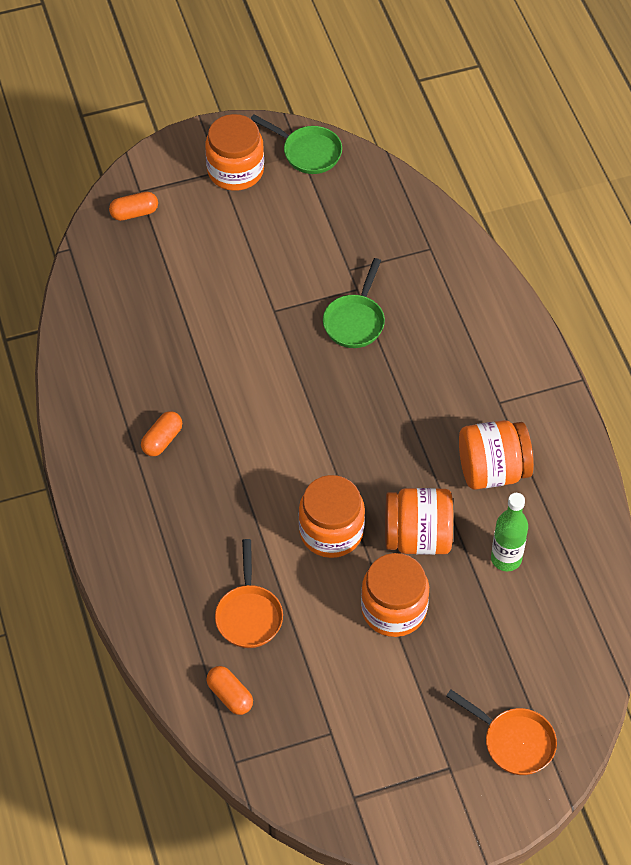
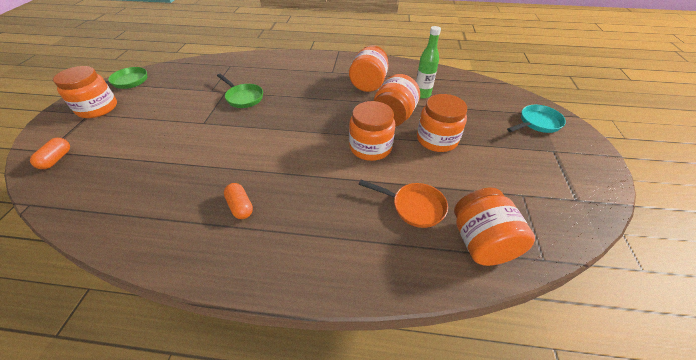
camera: 65 degrees left, 10 degrees down
(230, 695) = (481, 242): orange capsule -> orange jar
(514, 741) = (537, 123): orange pan -> turquoise pan

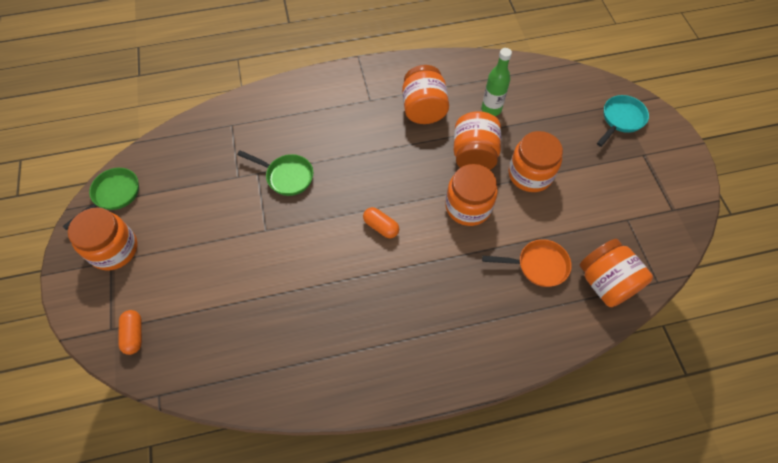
camera: 20 degrees left, 15 degrees up
(240, 206) = (378, 321): orange capsule -> orange capsule (381, 227)

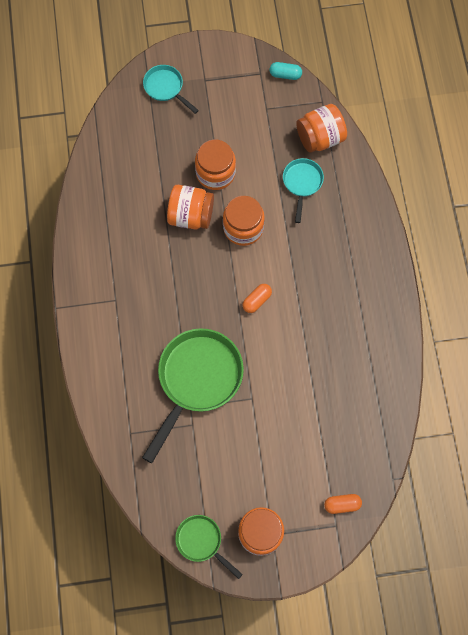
camera: 85 degrees left, 10 degrees up
(286, 176) = (197, 380): green pan -> green pan, size x1.94
(423, 109) = (133, 252): orange jar -> none
(491, 109) = (141, 193): green bottle -> none
(538, 265) = (302, 183): orange pan -> turquoise pan
(681, 237) = (285, 75): none -> turquoise capsule

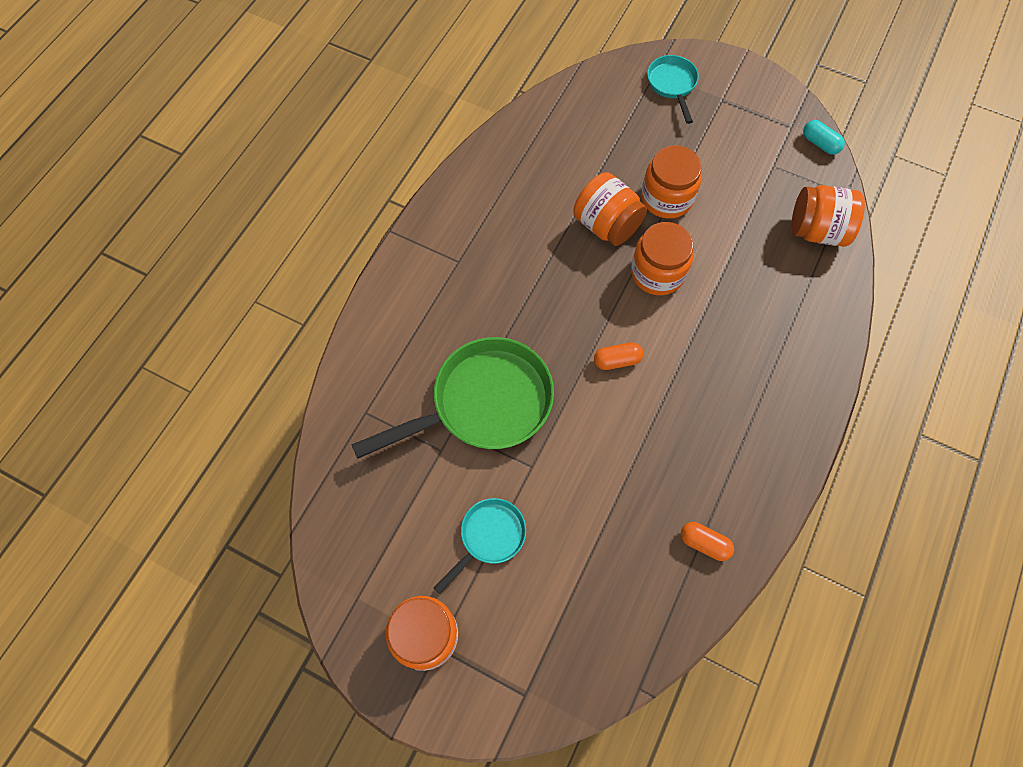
camera: 35 degrees right, 5 degrees down
(201, 541) = (349, 594): green pan -> none
(302, 183) = (761, 266): turquoise pan -> turquoise pan (489, 537)
(342, 504) = (551, 674): orange capsule -> orange capsule (704, 543)

